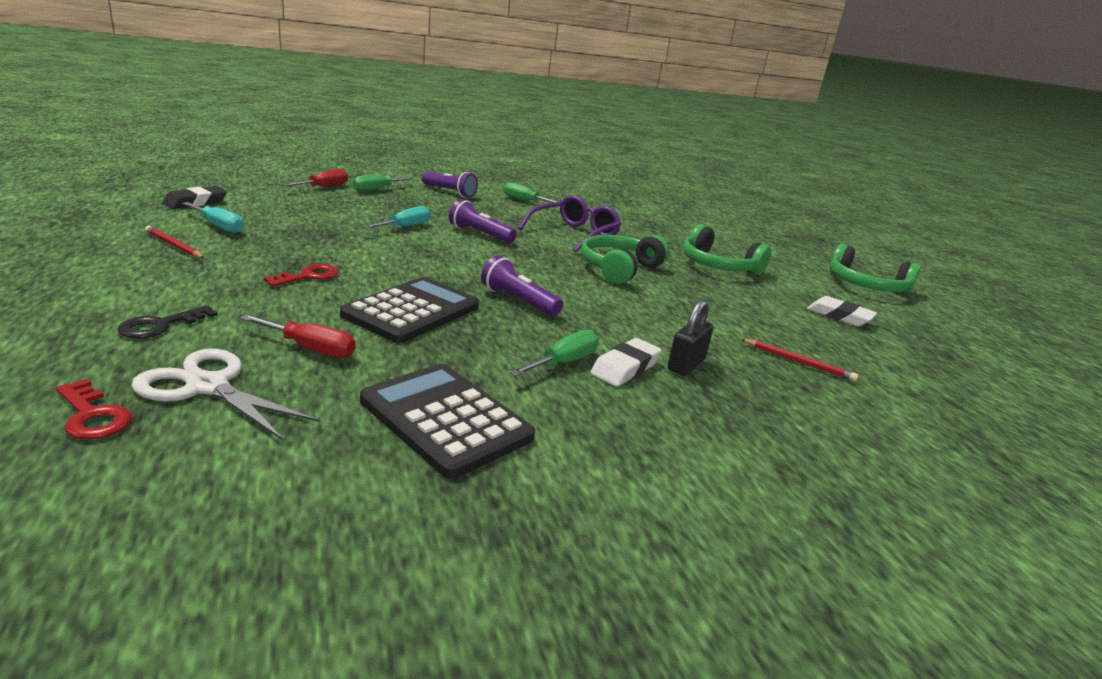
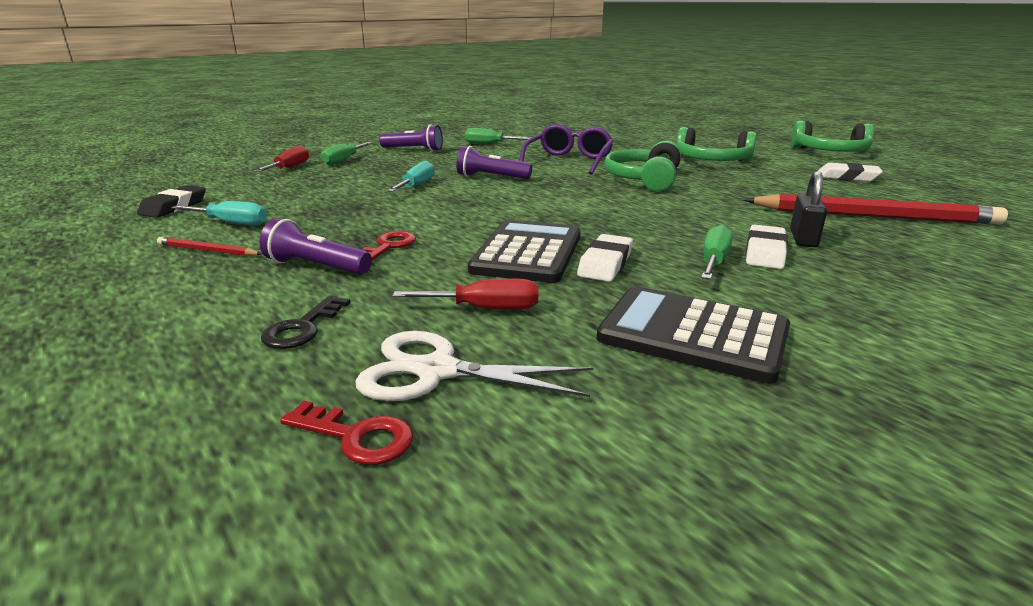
camera: 15 degrees left, 0 degrees up
(463, 338) = (605, 264): none -> white eraser
(518, 301) = (604, 222): purple flashlight -> purple flashlight (316, 267)
(798, 362) = (872, 216): red pencil -> red pencil, size x2.21

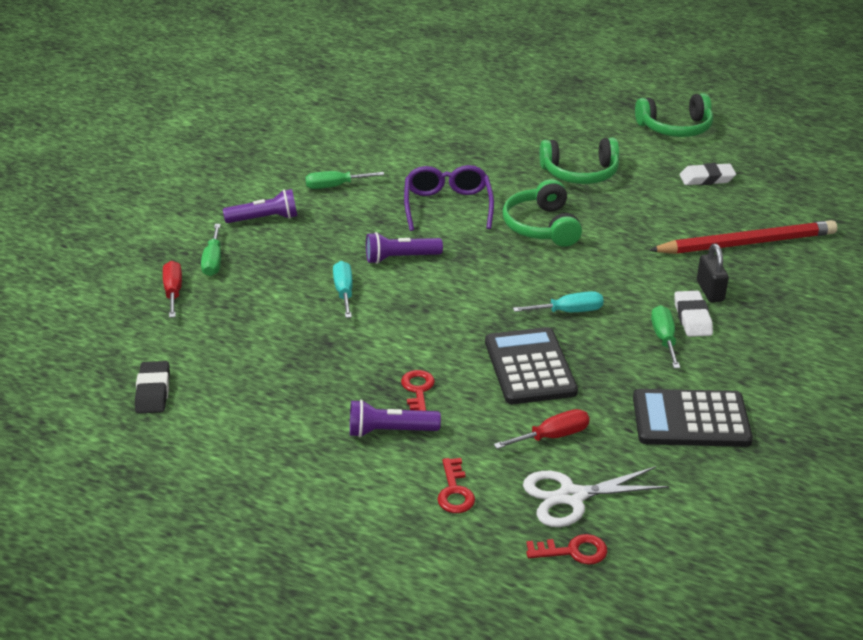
camera: 25 degrees left, 10 degrees up
(208, 251) = (278, 439): red pencil -> none
(232, 223) = (245, 399): turquoise screwdriver -> turquoise screwdriver (569, 311)
(302, 328) = (454, 491): black key -> red key
(605, 264) = (594, 364): white eraser -> none

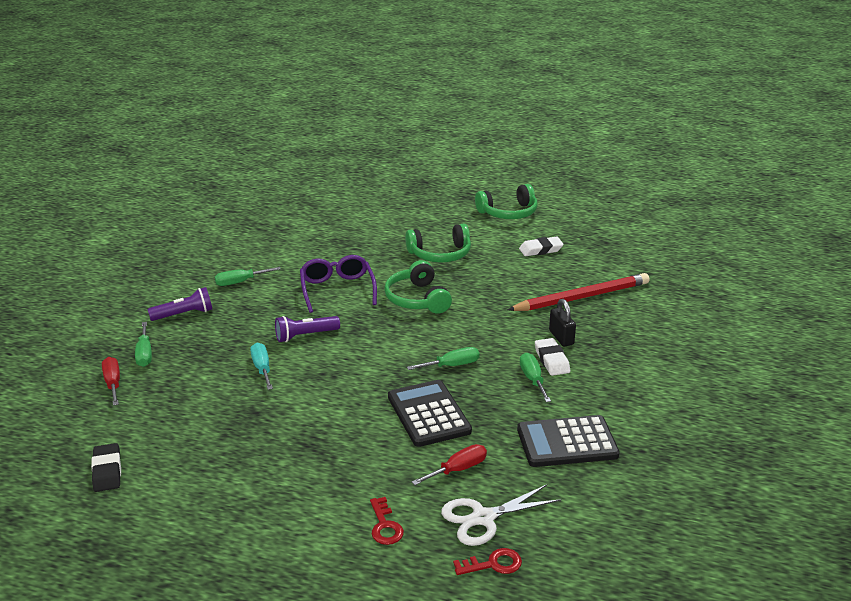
camera: 10 degrees left, 5 degrees down
(390, 431) = (321, 481): purple flashlight -> none
(418, 391) = (339, 444): red key -> none
(569, 311) = (452, 365): turquoise screwdriver -> green screwdriver

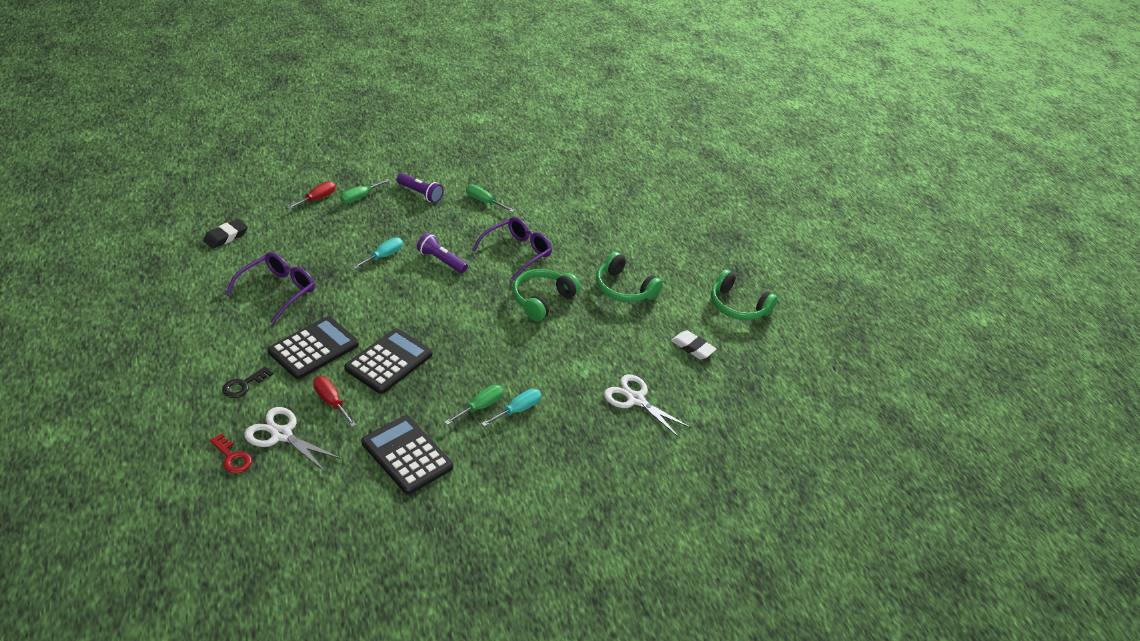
camera: 50 degrees right, 10 degrees up
(248, 458) = (277, 291): none -> purple glasses
(367, 458) = (313, 348): none -> black calculator
(385, 526) = (243, 385): red key -> black key
(452, 365) = (463, 352): green screwdriver -> none
(458, 469) = (331, 401): red screwdriver -> red screwdriver turned 150 degrees counterclockwise
(551, 360) = (517, 410): white eraser -> turquoise screwdriver
(561, 337) = (558, 405): black padlock -> none
(581, 297) = (635, 399): red pencil -> white scissors

